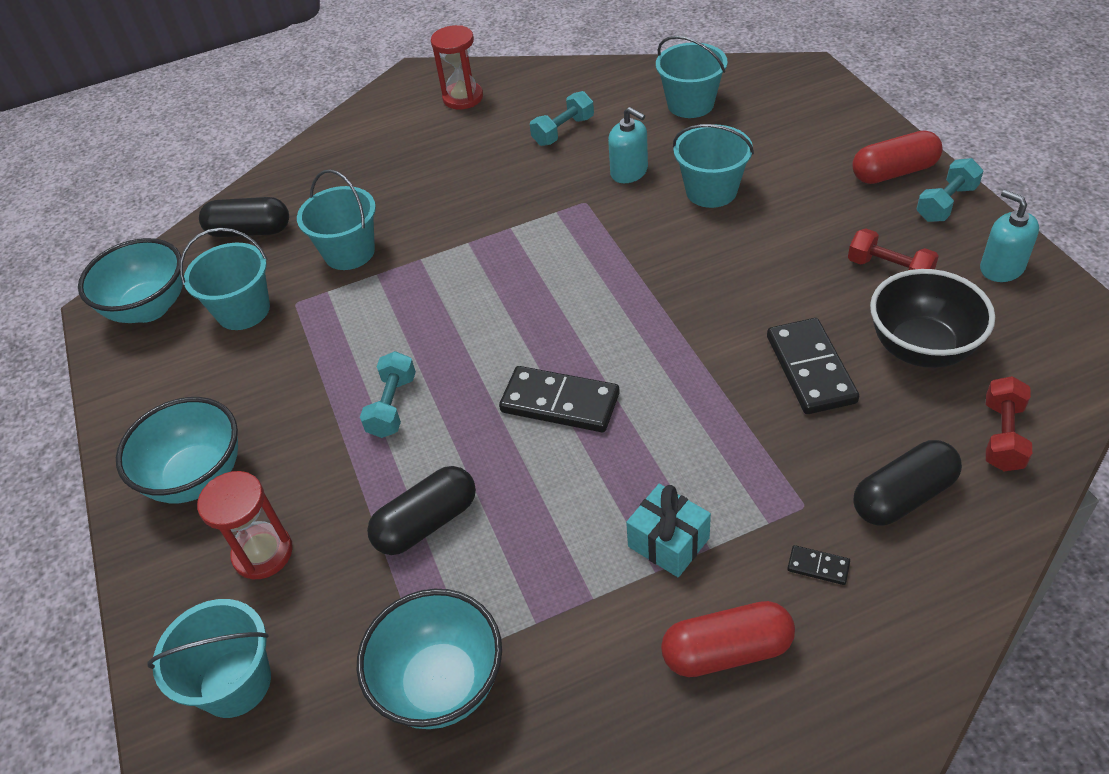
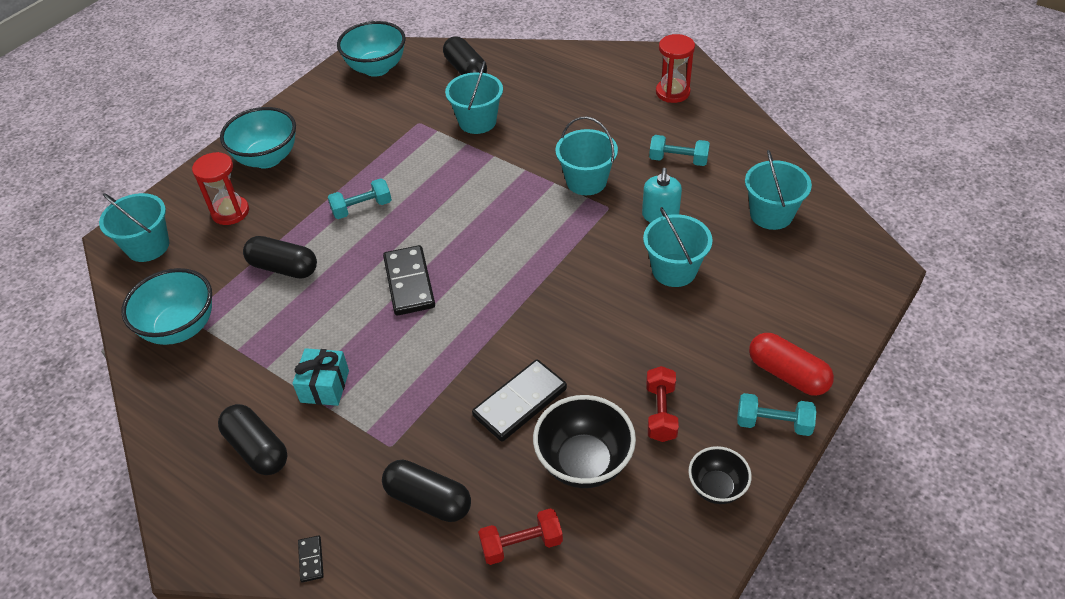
camera: 55 degrees right, 0 degrees up
(243, 310) = (398, 105): turquoise bucket -> turquoise bucket (586, 181)
(726, 651) = (257, 449): red capsule -> black capsule
(818, 566) = (343, 472): black domino -> black domino (311, 559)
(1001, 268) = (716, 488): turquoise soap dispenser -> black bowl

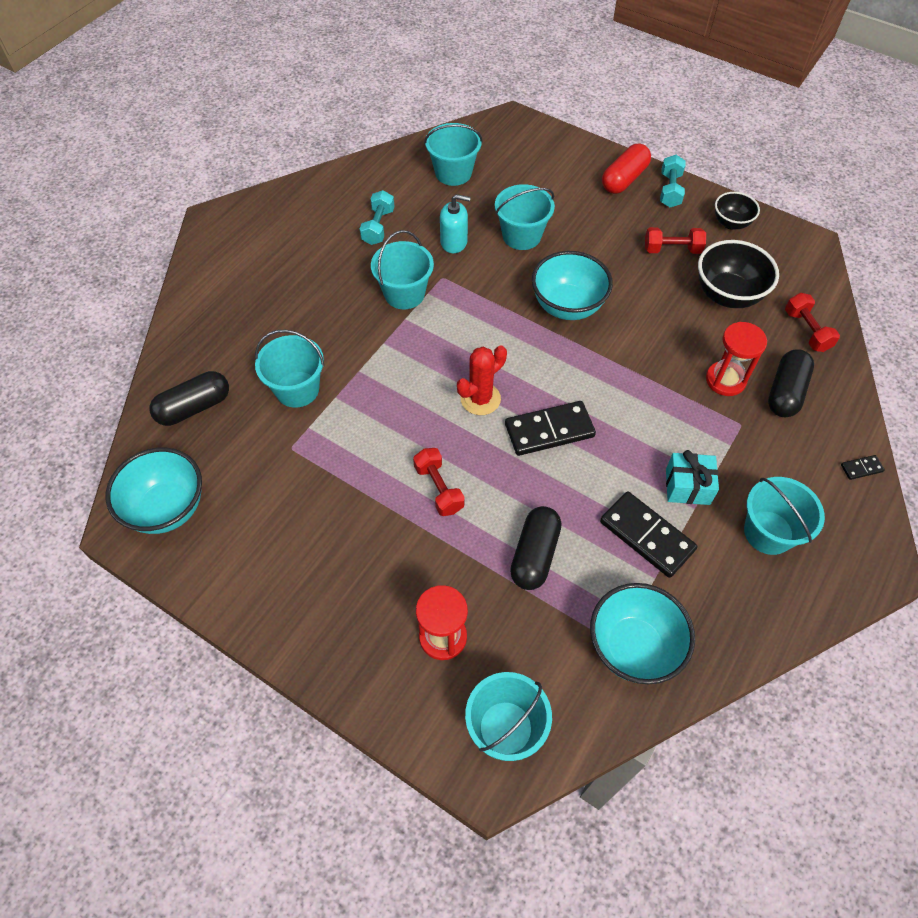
camera: 95 degrees left, 10 degrees up
(257, 449) = (768, 532): black capsule -> turquoise bucket
(267, 158) = (342, 613): turquoise bowl -> turquoise bowl (567, 306)
(362, 208) = (439, 488): turquoise dumbbell -> red dumbbell
(452, 235) = (480, 399): none -> red cactus
(520, 402) = (678, 336): black domino -> black domino (646, 536)
(672, 92) = (273, 226): red hourglass -> red hourglass (725, 380)

